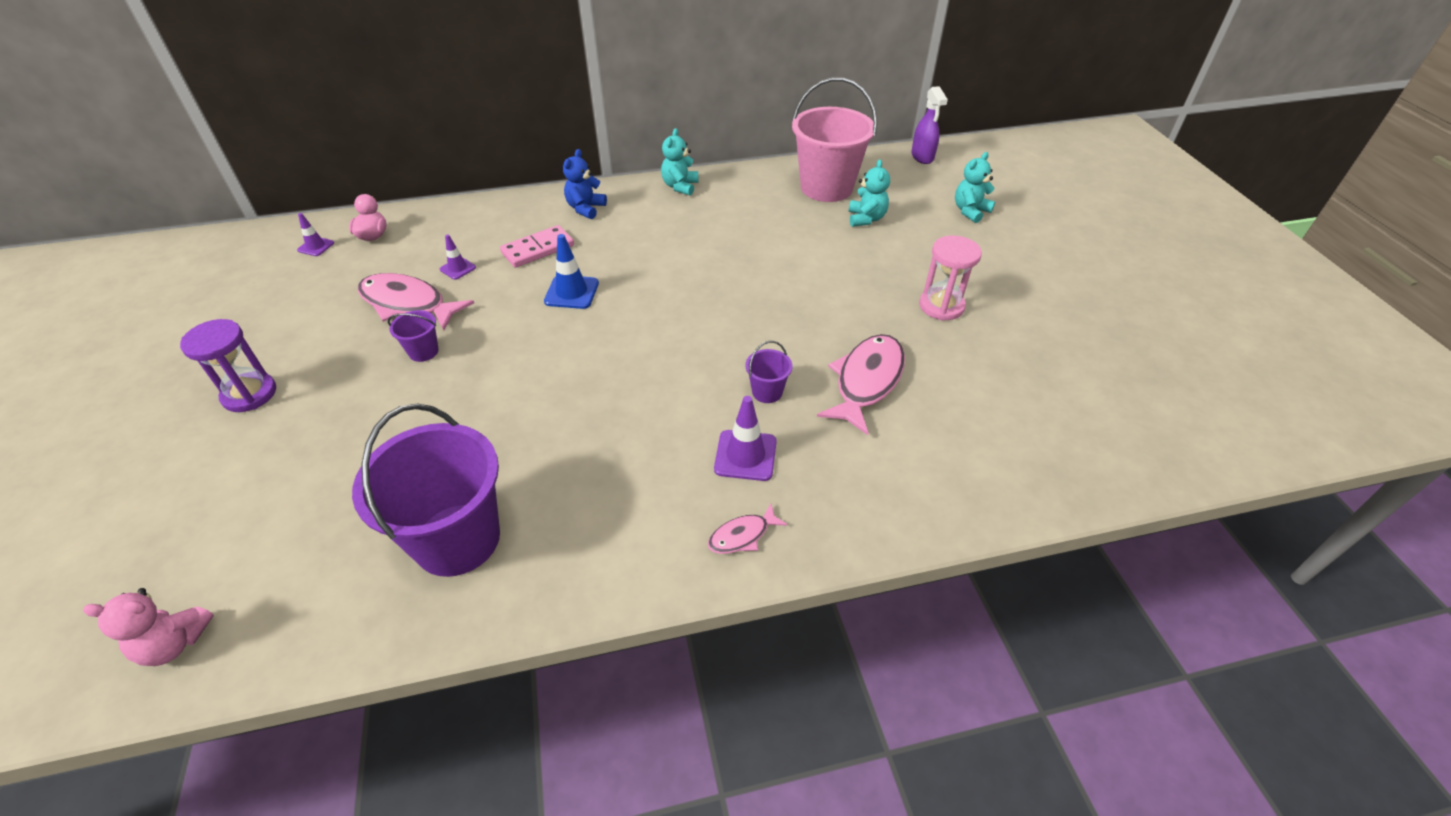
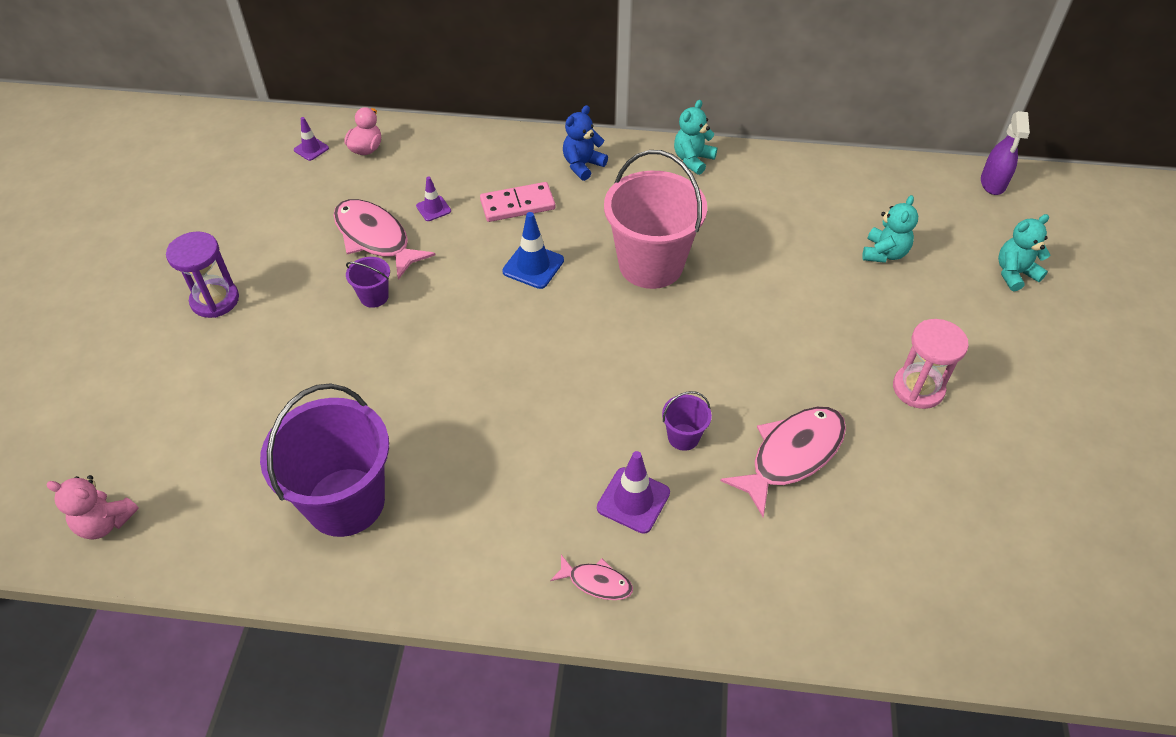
camera: 20 degrees right, 5 degrees up
(742, 535) = (596, 582): pink fish -> pink fish turned 150 degrees counterclockwise
(826, 188) = (857, 200): pink bucket -> pink bucket (651, 265)

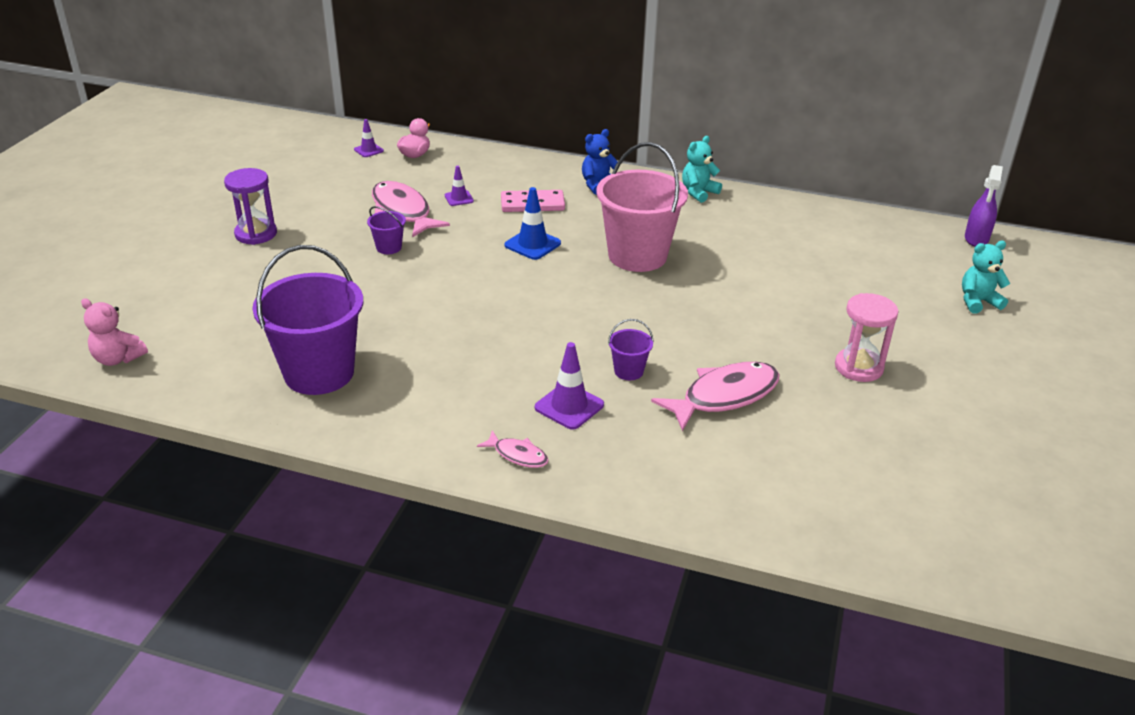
camera: 10 degrees right, 15 degrees down
(884, 253) = (856, 273): turquoise teddy bear -> none

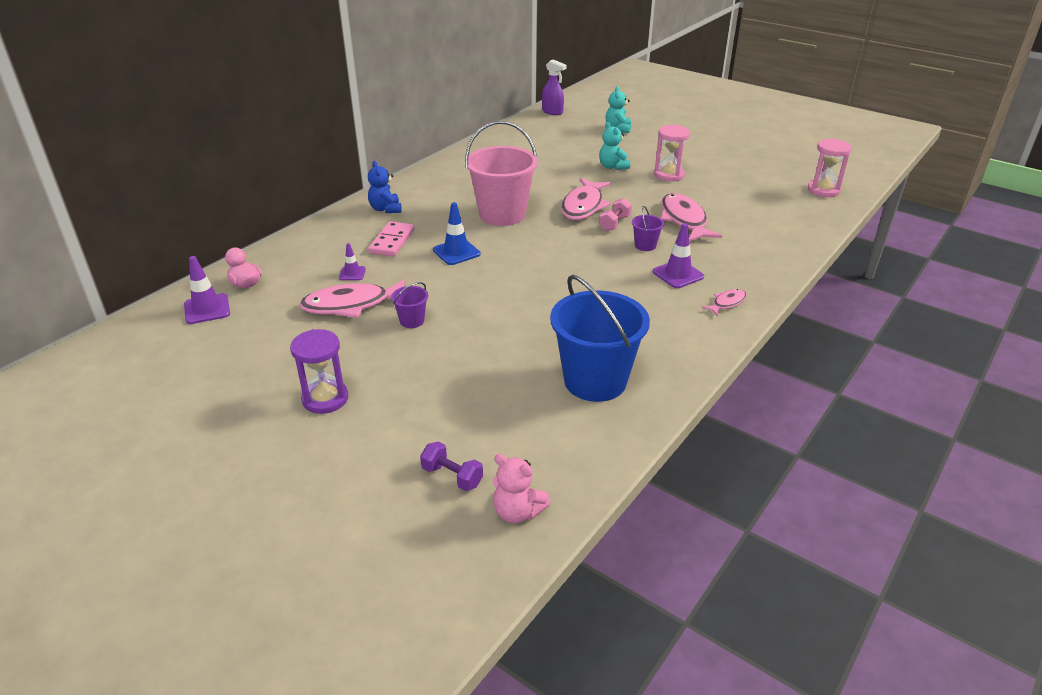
camera: 70 degrees left, 0 degrees up
(118, 358) = (517, 512): pink teddy bear -> pink teddy bear turned 75 degrees clockwise
(161, 317) = (452, 476): none -> purple dumbbell
(319, 373) = (595, 381): purple bucket -> blue bucket
(368, 150) = (207, 309): purple traffic cone -> purple traffic cone, size x1.65
(672, 339) = (614, 223): none -> pink dumbbell
(698, 192) = (430, 175): turquoise teddy bear -> turquoise teddy bear (612, 166)
(702, 308) = (583, 206): none -> pink fish
(949, 541) = (823, 190): none -> pink hourglass

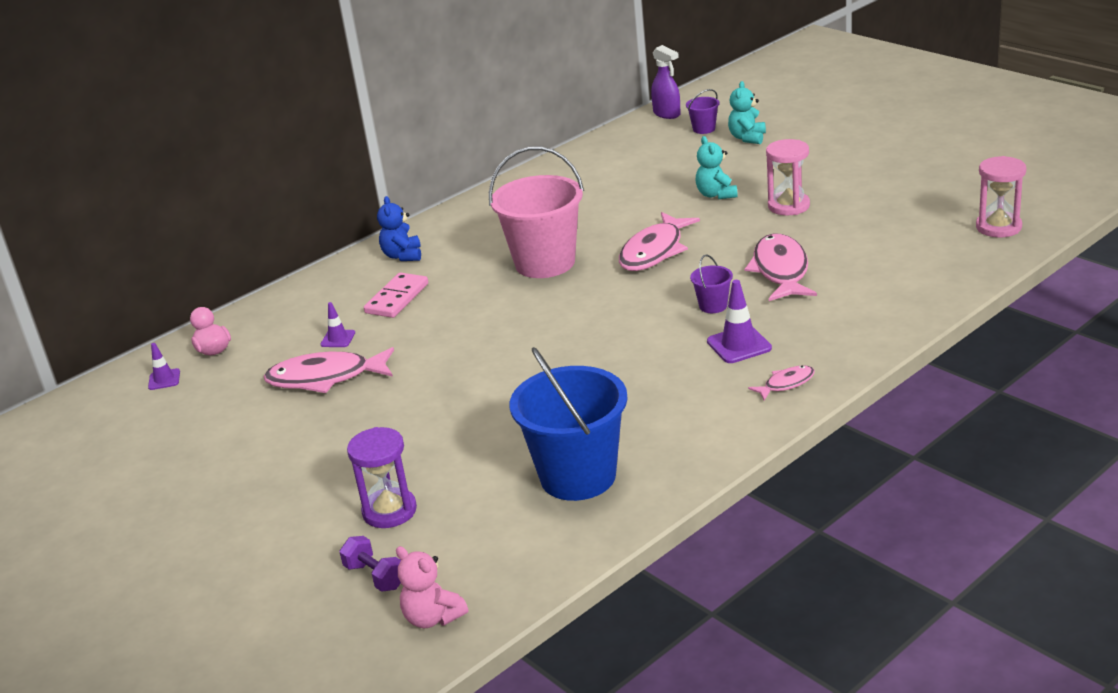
camera: 15 degrees right, 5 degrees down
(207, 309) = (164, 379): purple traffic cone -> purple traffic cone, size x0.61
(325, 399) = (264, 486): purple hourglass -> purple hourglass (389, 511)
(412, 321) = (389, 398): purple bucket -> purple bucket (704, 129)
(456, 252) = (470, 313): blue traffic cone -> none
(614, 223) = (685, 275): pink dumbbell -> none

